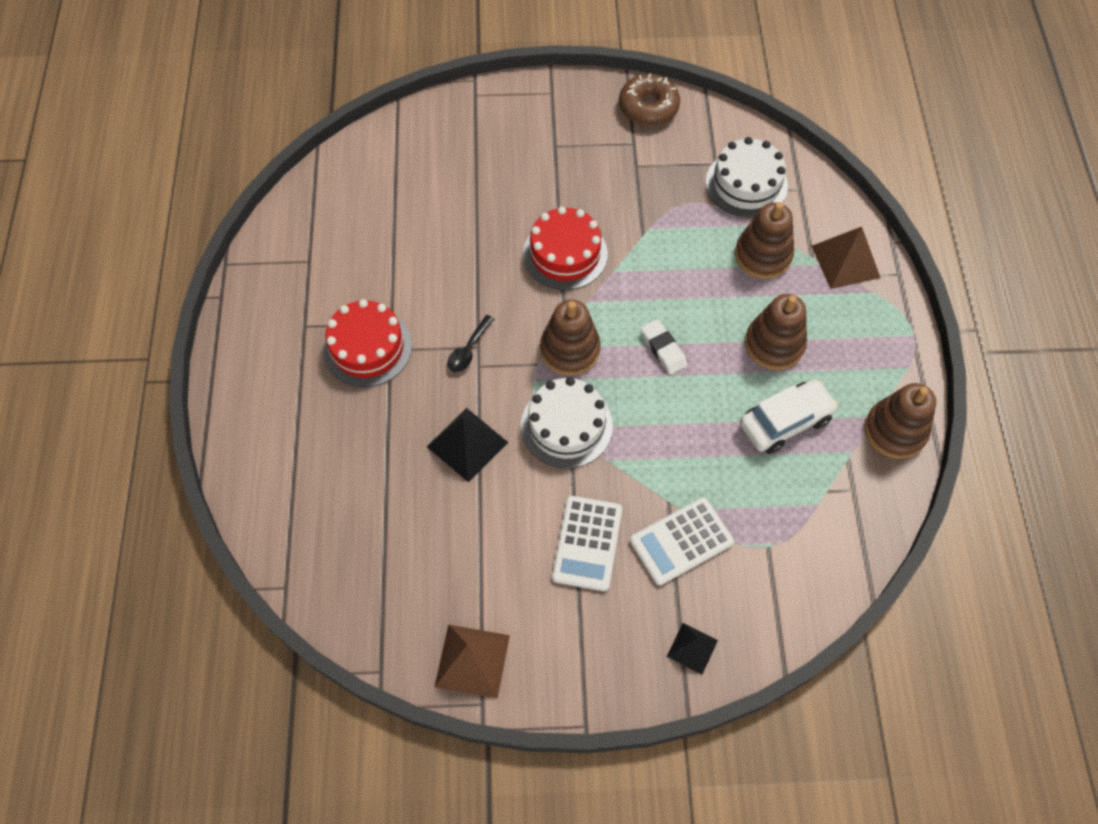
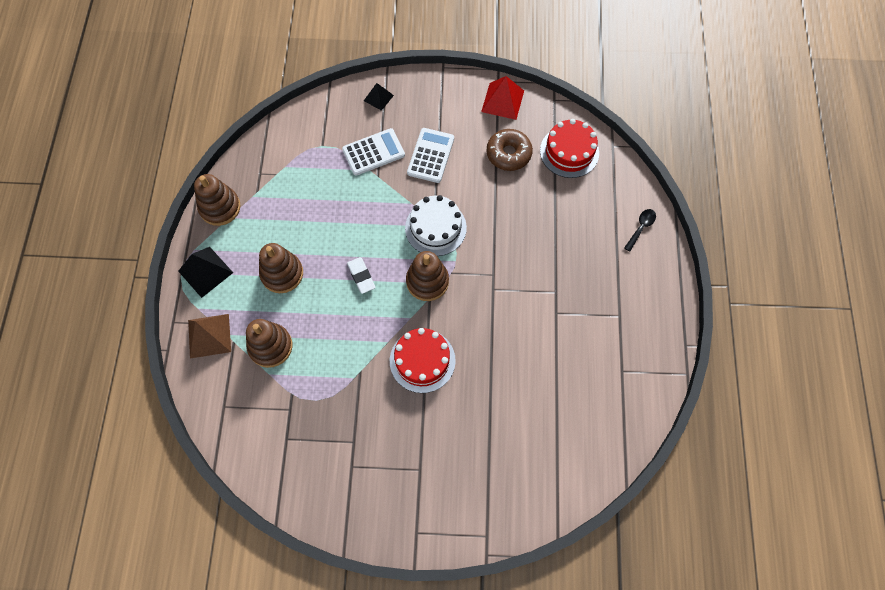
camera: 175 degrees left, 5 degrees up
(367, 347) = (572, 295): red cake -> red cake (569, 152)
(467, 444) = (502, 221): black pyramid -> black pyramid (205, 272)
(468, 350) = (499, 287): black spoon -> black spoon (641, 228)
(472, 660) = (502, 101): brown pyramid -> red pyramid
(648, 107) = (331, 507): brown donut -> brown donut (508, 154)
(746, 184) = (265, 414): white cake -> none
(785, 422) = (290, 219): white car -> none

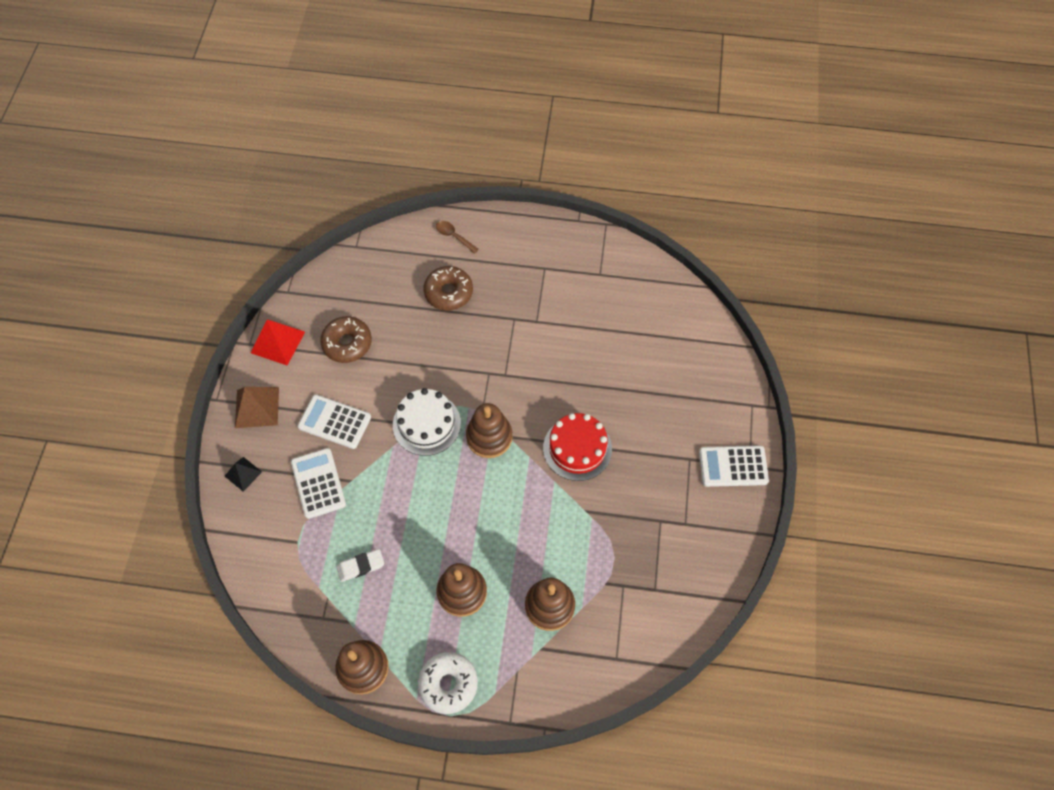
camera: 85 degrees left, 5 degrees down
(205, 272) = (448, 684): black pyramid -> white donut
(209, 336) = (531, 677): brown pyramid -> brown pyramid (257, 407)
(361, 276) = (475, 504): white eraser -> white eraser (361, 566)
(415, 515) = (733, 466): none -> white calculator
(569, 152) = (356, 286): red cake -> none
(575, 230) = (448, 292): none -> brown donut
(641, 228) = (454, 236): black spoon -> brown spoon

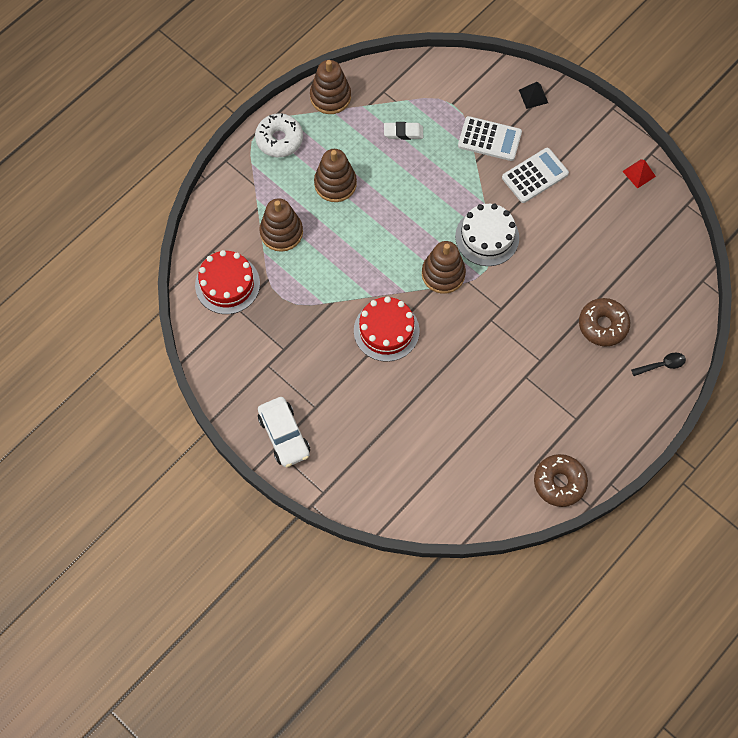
camera: 125 degrees right, 5 degrees up
(257, 407) = (586, 131): brown pyramid -> none
(278, 342) = (639, 173): red pyramid -> red pyramid, size x0.61
(347, 343) = (603, 221): brown donut -> brown donut (559, 482)
(361, 566) = (403, 132): white eraser -> white eraser turned 75 degrees clockwise
(454, 236) = (662, 365): brown spoon -> black spoon
(639, 617) = (227, 284): none -> red cake
(733, 466) = (284, 435): white calculator -> white car

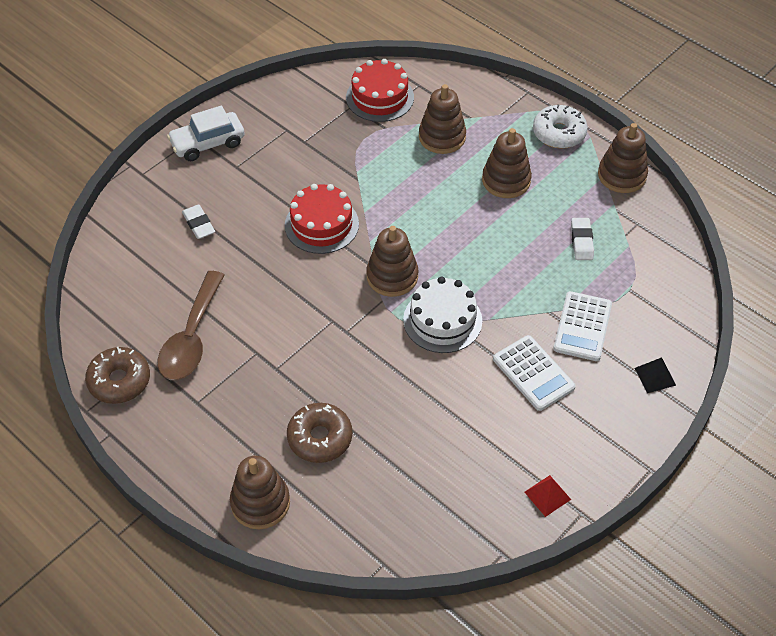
camera: 90 degrees right, 15 degrees down
(386, 434) = (199, 224): none -> white eraser
(512, 429) = (191, 337): none -> brown spoon
(662, 365) = (260, 503): black spoon -> brown stacking toy

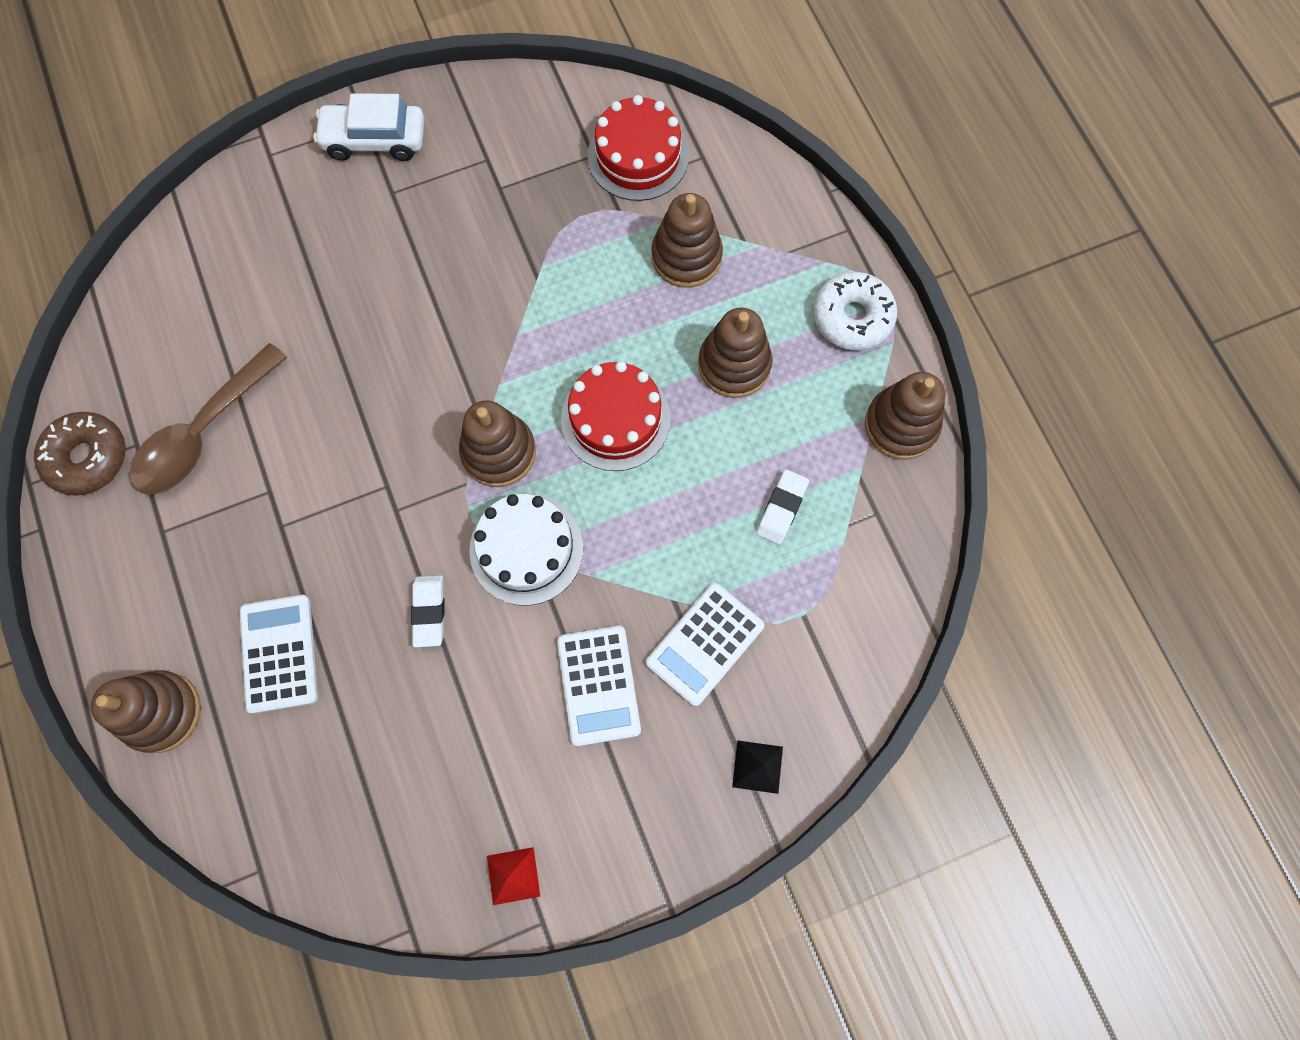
camera: 25 degrees right, 20 degrees up
(199, 224) = (299, 264): white eraser -> white eraser (429, 612)
(320, 438) = (279, 653): brown donut -> white calculator
(321, 224) = (452, 331): red cake -> red cake (615, 419)

